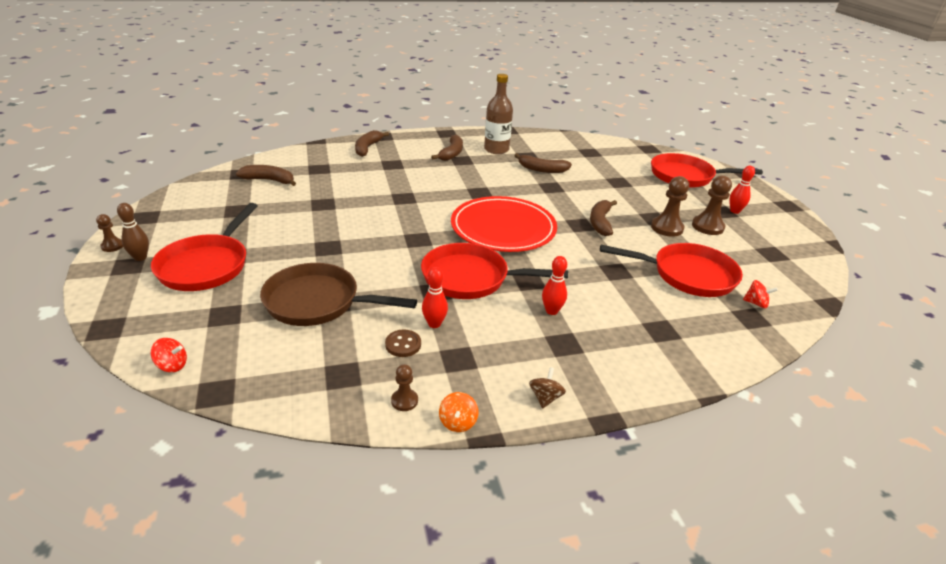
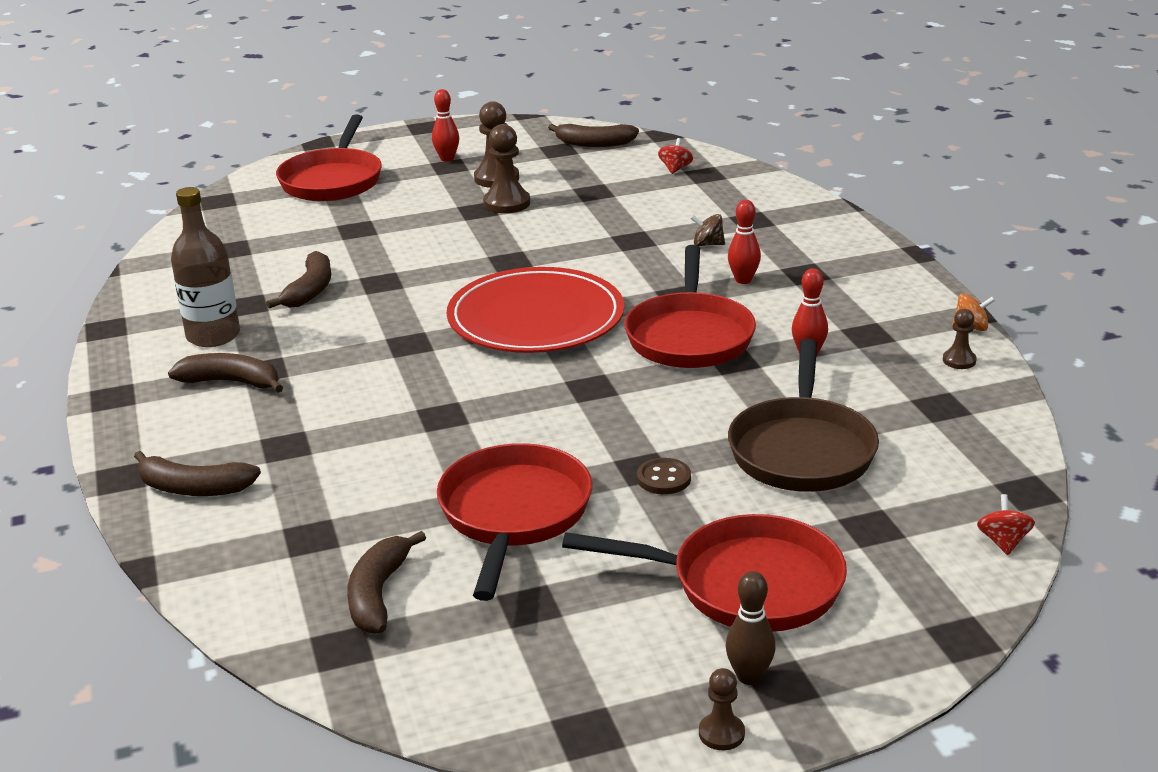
camera: 90 degrees left, 5 degrees down
(403, 344) = (861, 372): brown button -> brown button (664, 478)
(545, 398) = (904, 282): brown spinning top -> brown spinning top (707, 244)
(600, 222) = (501, 246): brown banana -> brown banana (594, 143)
(687, 275) = (628, 199): red pan -> red pan (514, 514)

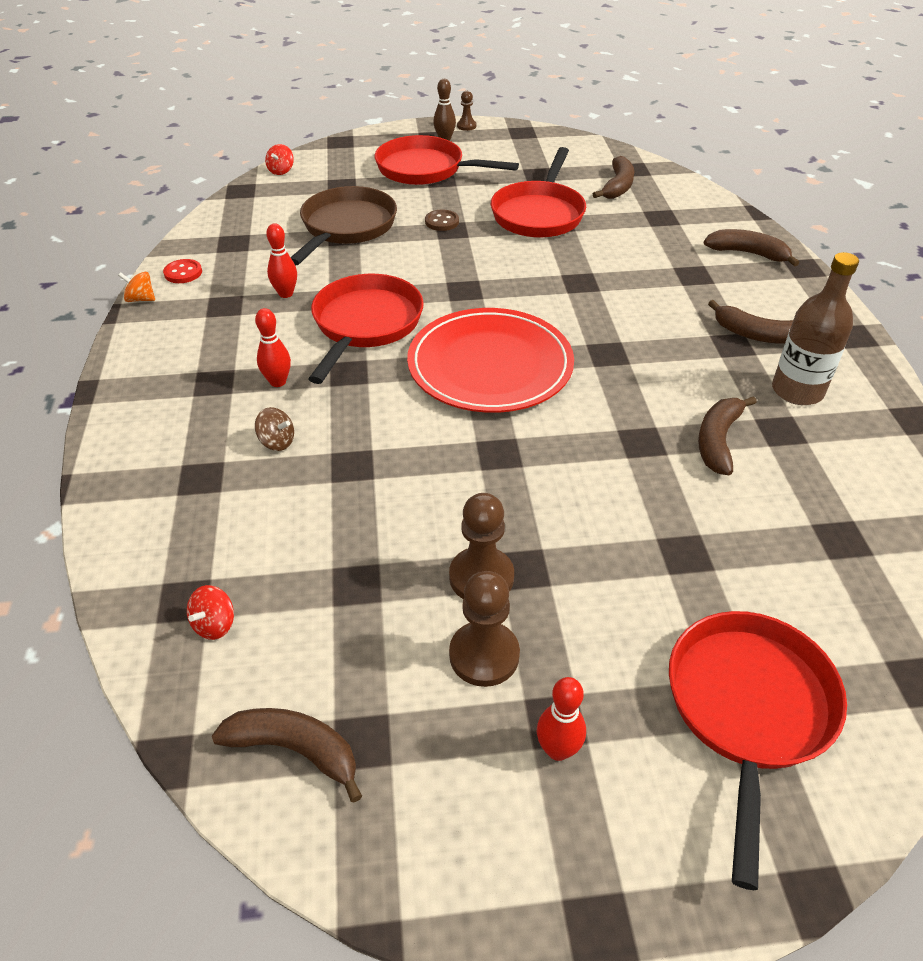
camera: 170 degrees left, 15 degrees up
(959, 360) = (183, 273): brown pawn -> red button

